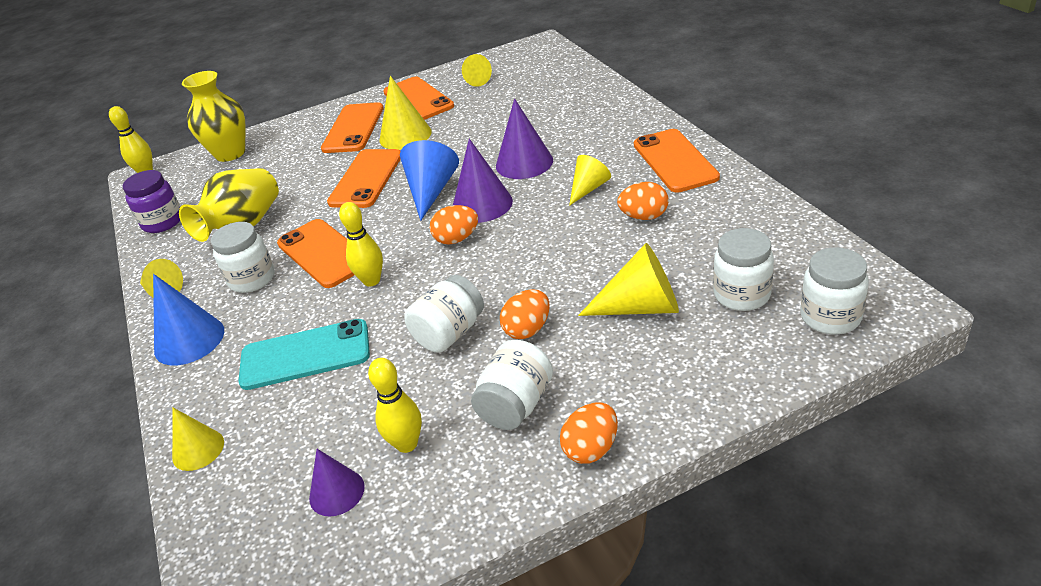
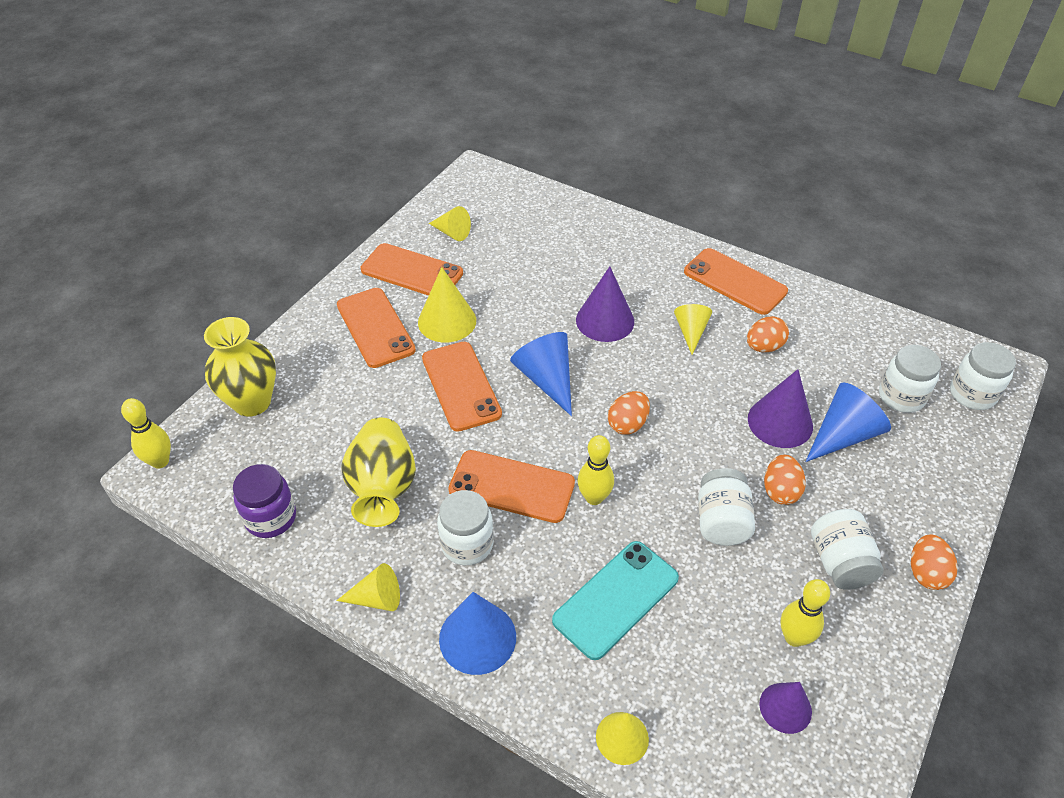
camera: 40 degrees left, 10 degrees up
(482, 204) = (612, 379): purple cone -> purple cone (780, 422)
(641, 307) = (843, 435): yellow cone -> blue cone

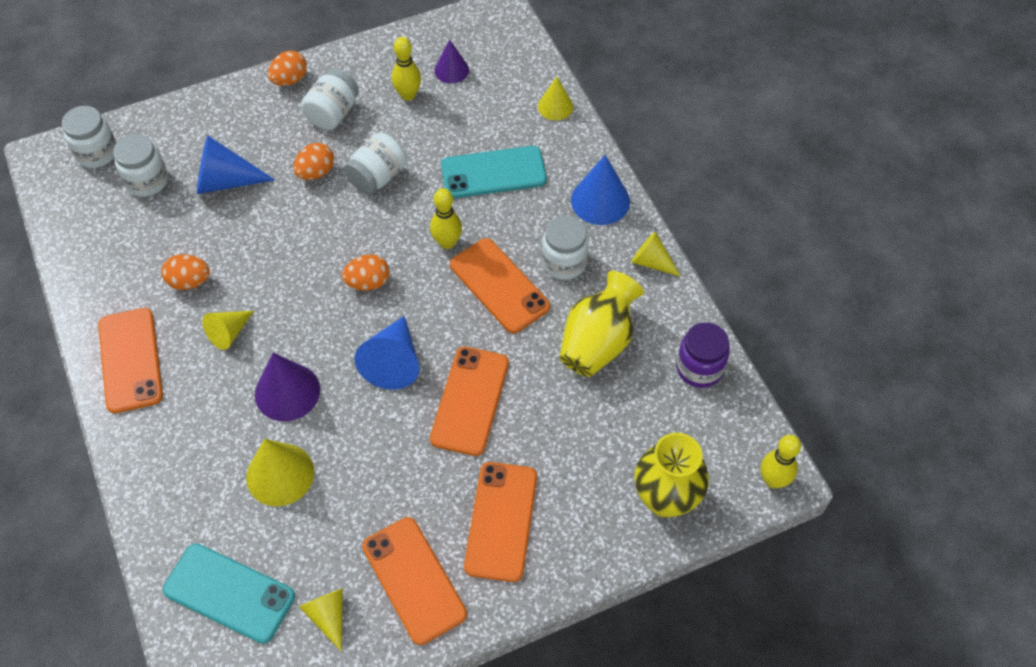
camera: 145 degrees left, 10 degrees up
(447, 321) = (428, 485): yellow cone -> yellow cone (280, 474)
(523, 214) = (229, 593): none -> turquoise phone
(780, 422) = (256, 216): purple cone -> none

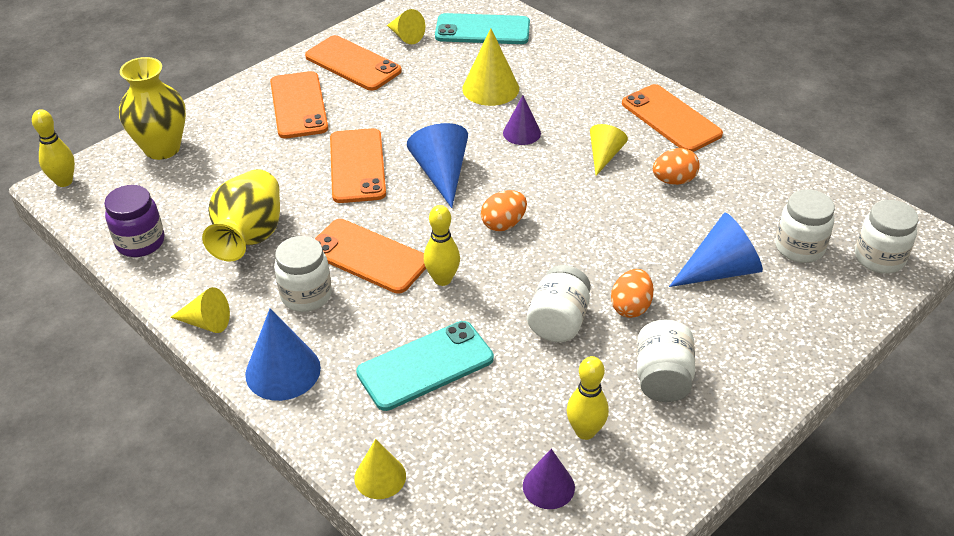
camera: 160 degrees right, 15 degrees down
(287, 392) = (521, 133): purple cone -> purple cone, size x0.63
(290, 80) = (749, 404): orange egg -> none

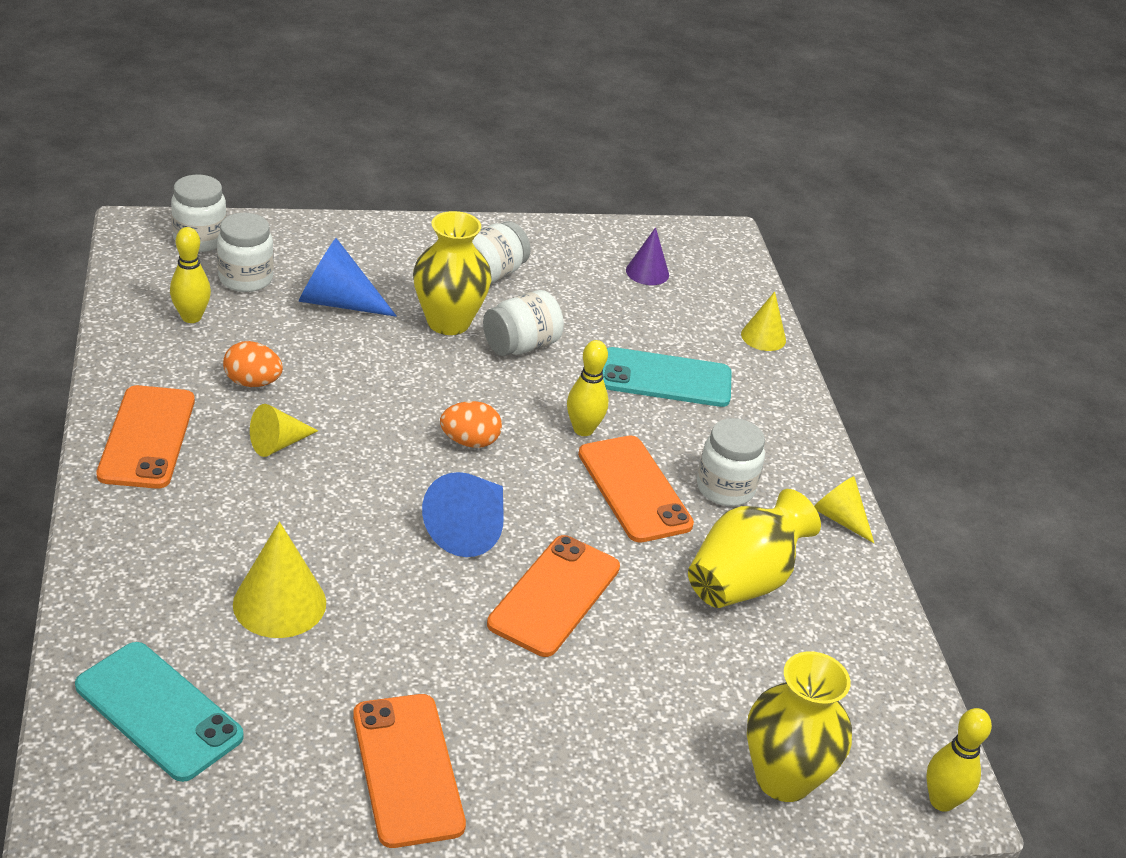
camera: 150 degrees left, 5 degrees down
(140, 242) = (872, 647): purple jar -> none
(283, 371) = (791, 440): blue cone -> none
(298, 105) = (549, 738): orange phone -> none
(405, 36) = (277, 776): yellow cone -> none
(521, 133) = (325, 521): purple cone -> none
(585, 431) = (586, 281): yellow bowling pin -> yellow bowling pin (191, 317)
(630, 307) = (448, 322): orange egg -> yellow vase

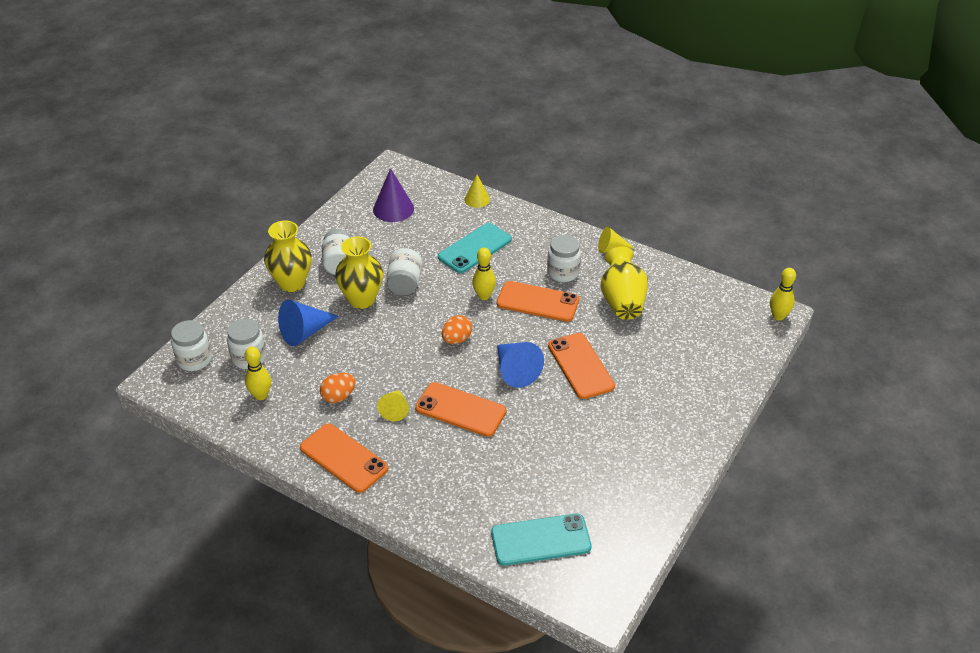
camera: 45 degrees left, 5 degrees up
(279, 603) = (507, 463): yellow cone -> none
(407, 769) = (641, 469): orange phone -> orange phone (460, 410)
(647, 272) = (393, 209): purple cone -> purple cone, size x1.57
(783, 778) = (734, 354): yellow vase -> yellow vase (292, 283)

